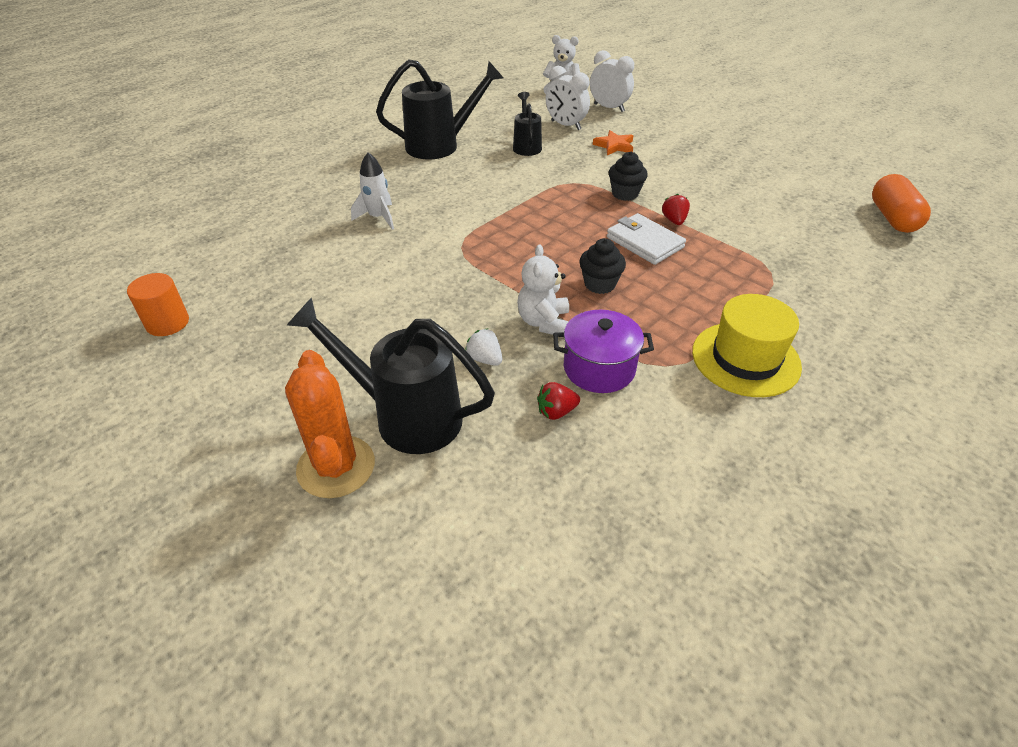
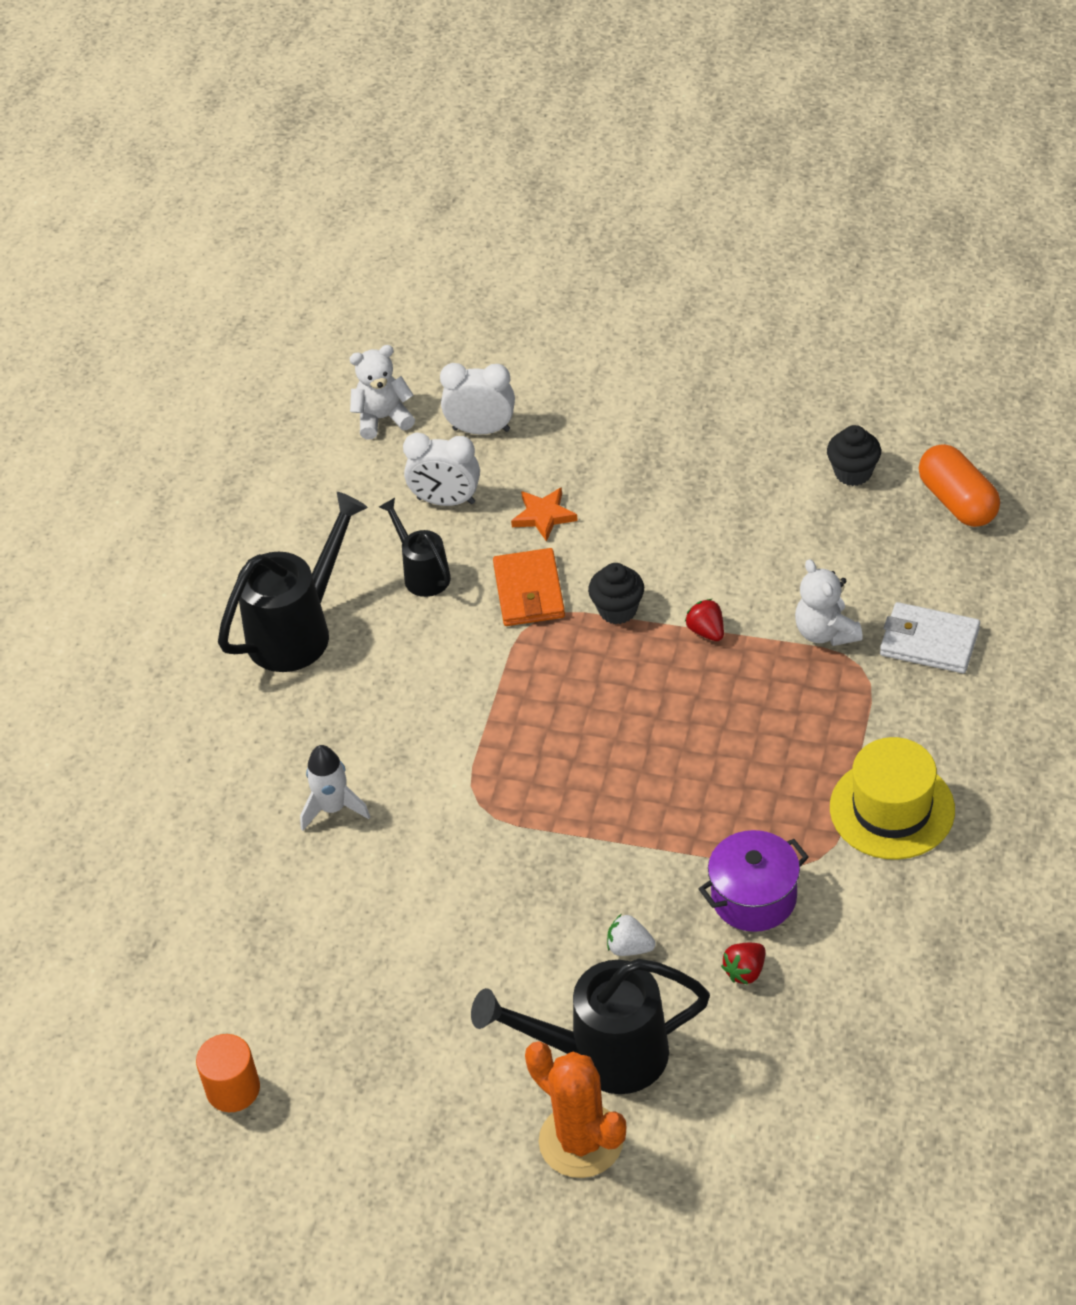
camera: 25 degrees left, 5 degrees up
(543, 322) = (657, 867): white teddy bear -> white teddy bear (825, 632)
(579, 170) = (529, 591): none -> orange wallet
(599, 284) = (682, 781): black cupcake -> black cupcake (853, 472)
(644, 242) = (693, 687): white wallet -> white wallet (929, 642)

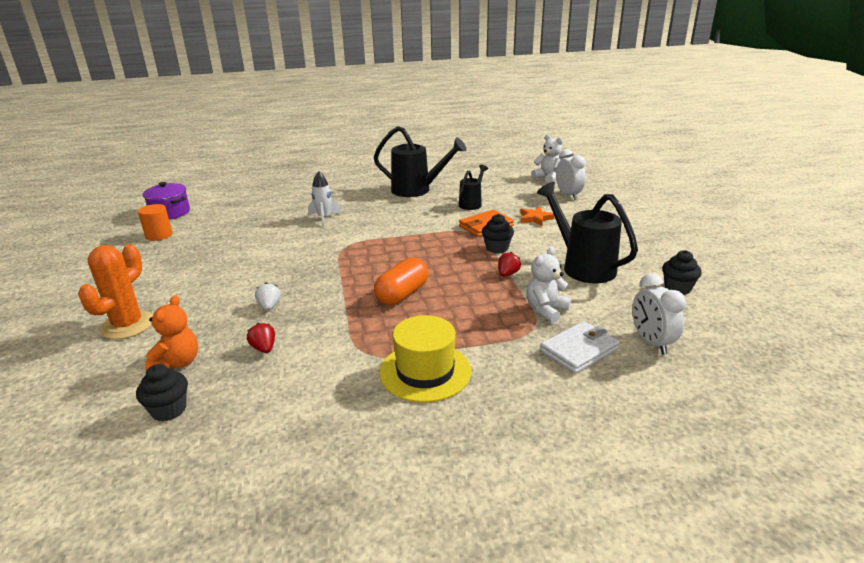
camera: 60 degrees right, 20 degrees down
(446, 501) = (518, 198): white clock -> white clock (651, 342)
(604, 1055) = (190, 317): black watering can -> black watering can (583, 266)
(728, 1078) = (177, 363): none -> orange teddy bear
(745, 971) = (264, 348): red strawberry -> red strawberry turned 45 degrees clockwise
(754, 897) = (323, 337): purple pot -> purple pot (170, 213)
(834, 1093) = (169, 410): none -> black cupcake
(929, 642) = (579, 350): white wallet -> white wallet turned 60 degrees clockwise
(957, 501) = (709, 331): orange capsule -> orange capsule (402, 294)

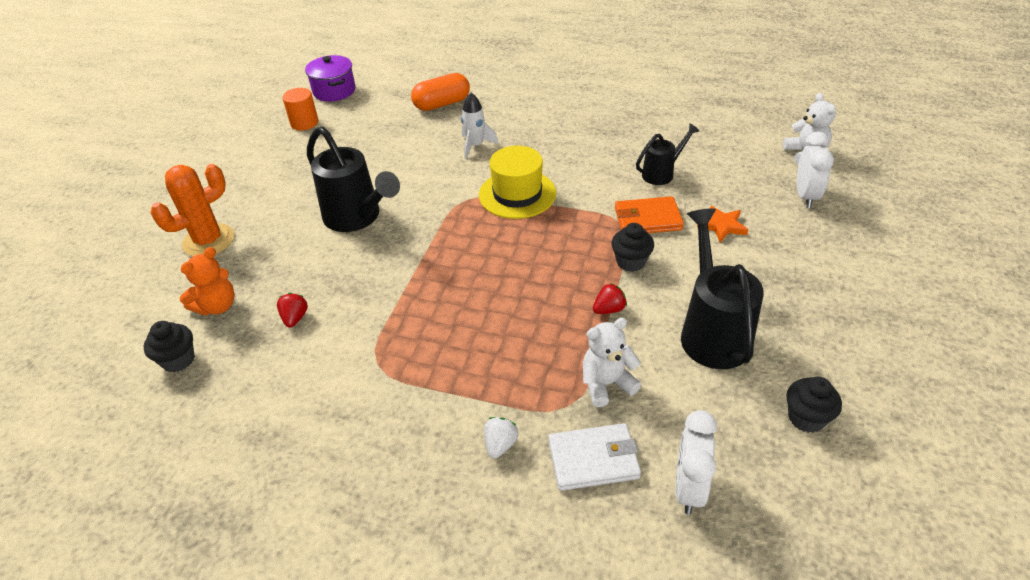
camera: 30 degrees right, 15 degrees up
(269, 306) = (335, 263): white strawberry -> white strawberry (500, 444)
(402, 294) = (471, 296): orange capsule -> orange capsule (442, 104)
(416, 190) = (612, 128): black watering can -> black watering can (357, 217)
(425, 371) = (412, 415): yellow hat -> yellow hat (517, 194)

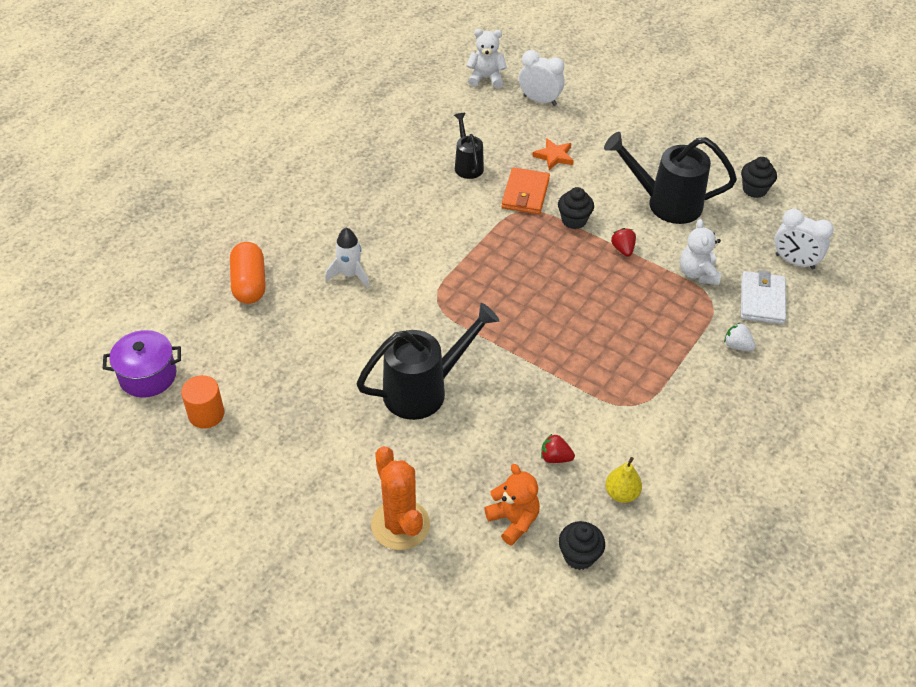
camera: 75 degrees left, 5 degrees up
(256, 377) = (621, 493): none -> yellow pear
(517, 194) = (448, 264): yellow hat -> none

